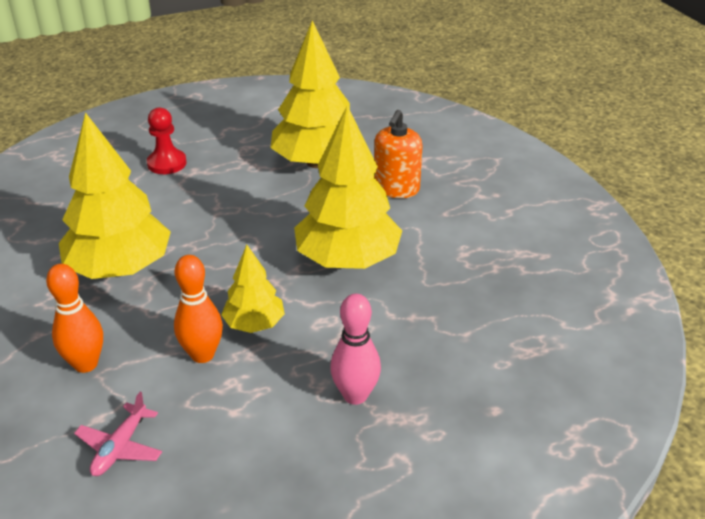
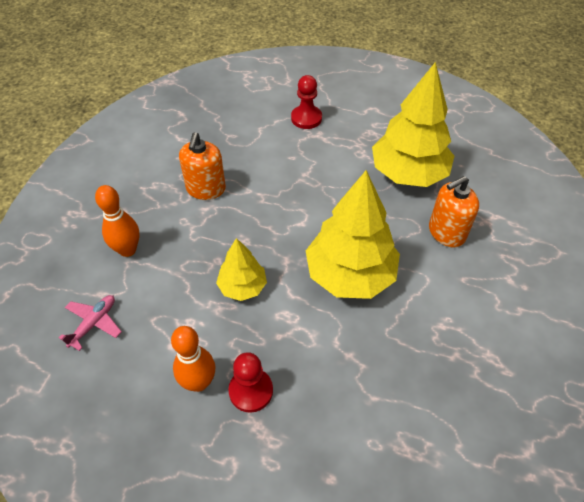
camera: 40 degrees right, 15 degrees up
(120, 268) = (206, 189): yellow tree -> orange soap dispenser
(120, 447) = (93, 324): pink plane -> pink plane turned 150 degrees clockwise
(202, 354) = (192, 289): orange bowling pin -> orange bowling pin (199, 382)
(355, 395) = (251, 391): pink bowling pin -> red pawn

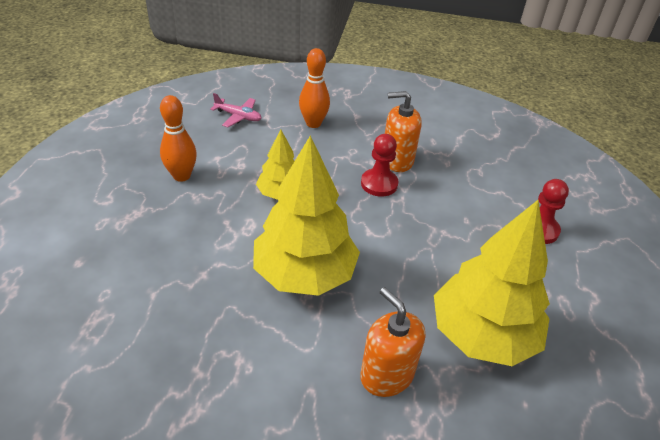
camera: 80 degrees right, 10 degrees down
(251, 391) = (170, 207): red pawn -> red pawn (379, 184)

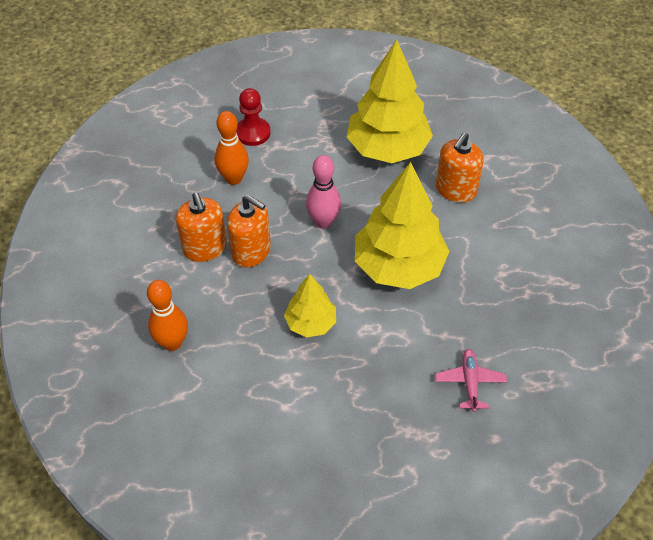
camera: 110 degrees left, 10 degrees up
(181, 176) = (333, 423): orange bowling pin -> orange bowling pin (234, 178)
(238, 116) = (195, 425): pink plane -> pink plane (470, 382)
(379, 184) = (251, 251): red pawn -> orange soap dispenser
(391, 240) = (323, 222): none -> pink bowling pin

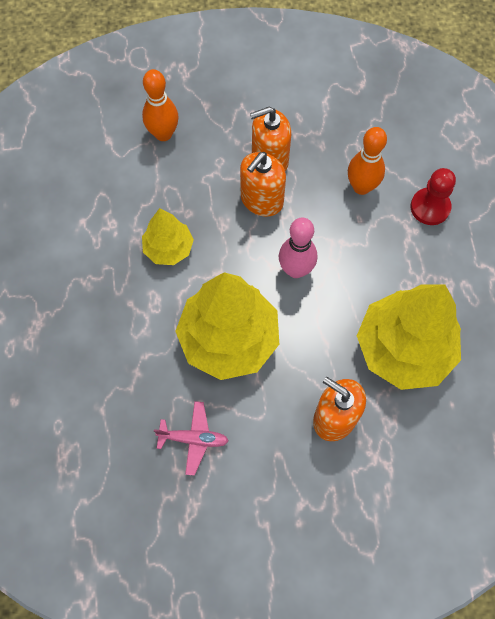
camera: 95 degrees right, 15 degrees up
(470, 382) = (78, 388): pink plane -> pink plane (193, 439)

